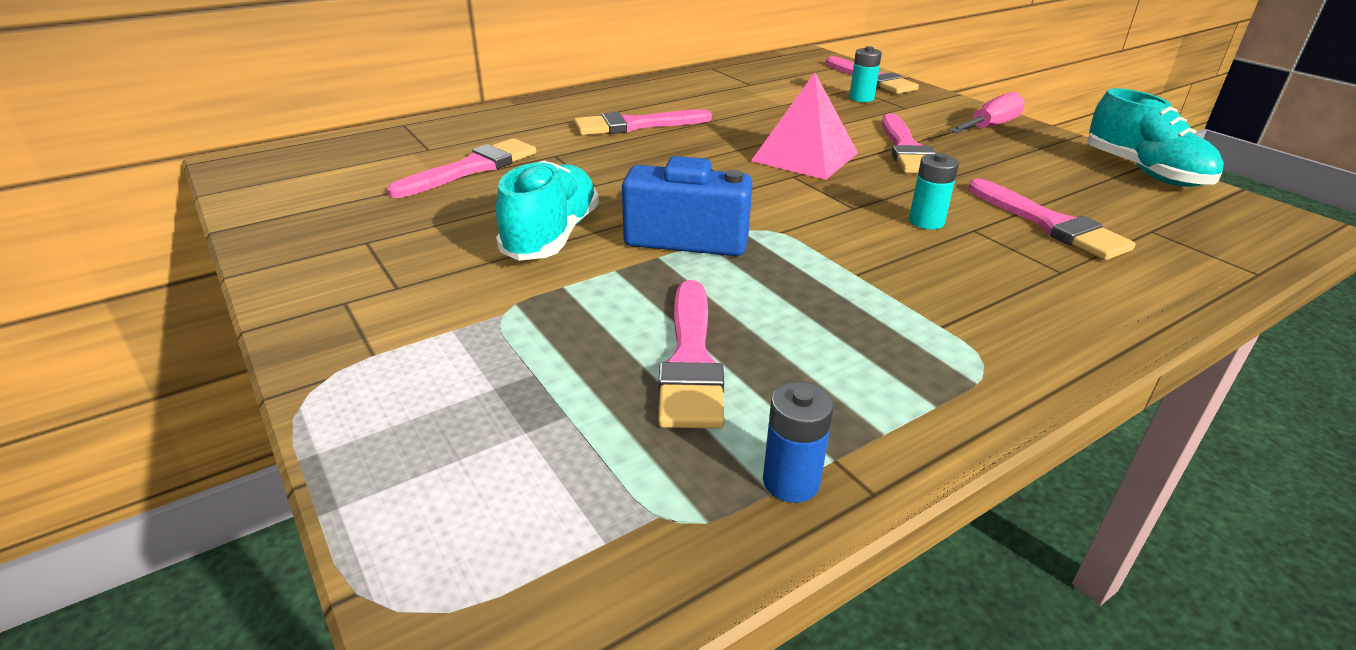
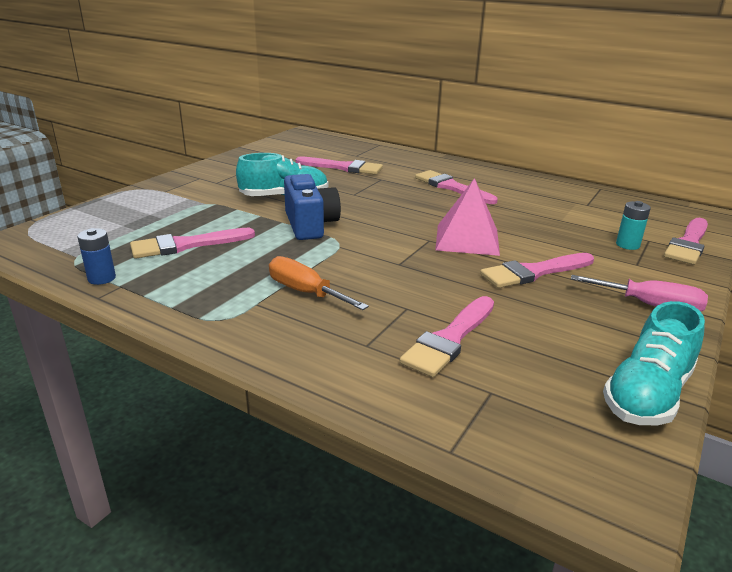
camera: 65 degrees right, 5 degrees down
(916, 283) = (305, 292): none -> orange screwdriver
(926, 221) = (401, 289): turquoise battery -> none

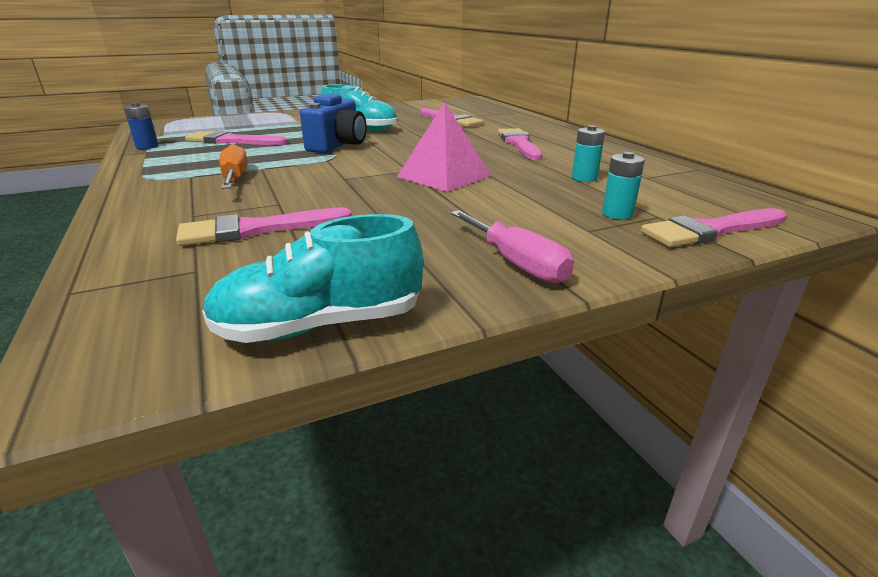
camera: 35 degrees right, 0 degrees up
(533, 272) = (450, 209): pink brush -> none
(556, 215) = (584, 178): none -> turquoise battery

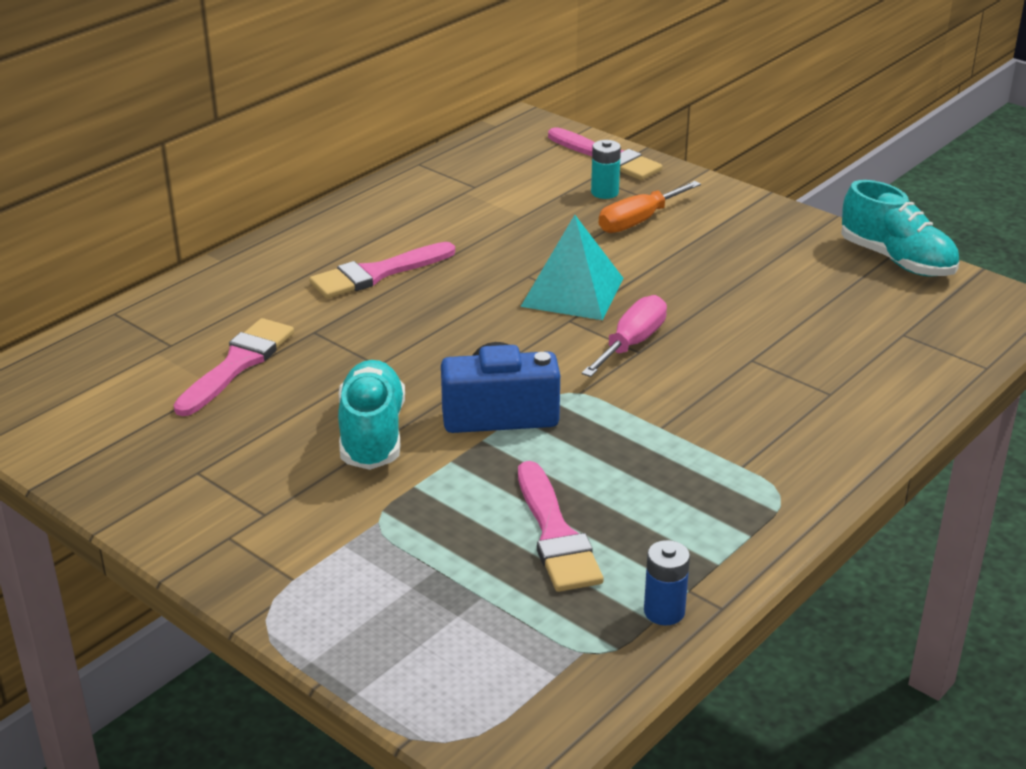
camera: 115 degrees left, 5 degrees up
(235, 178) = (713, 427): orange screwdriver -> orange screwdriver (638, 221)
(257, 229) = (816, 341): pink brush -> none
(444, 176) = (572, 292): pink pyramid -> turquoise pyramid
(516, 263) = (746, 218): pink screwdriver -> pink screwdriver (631, 343)
(584, 178) = (507, 216): turquoise battery -> none

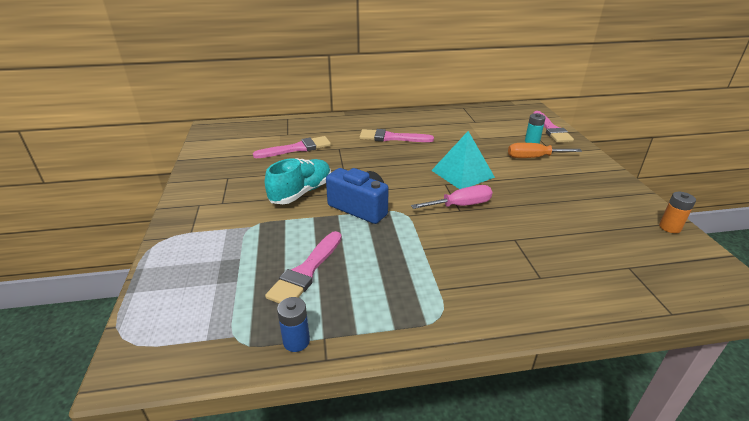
camera: 40 degrees right, 0 degrees up
(896, 260) = (670, 227): turquoise shoe -> orange battery

